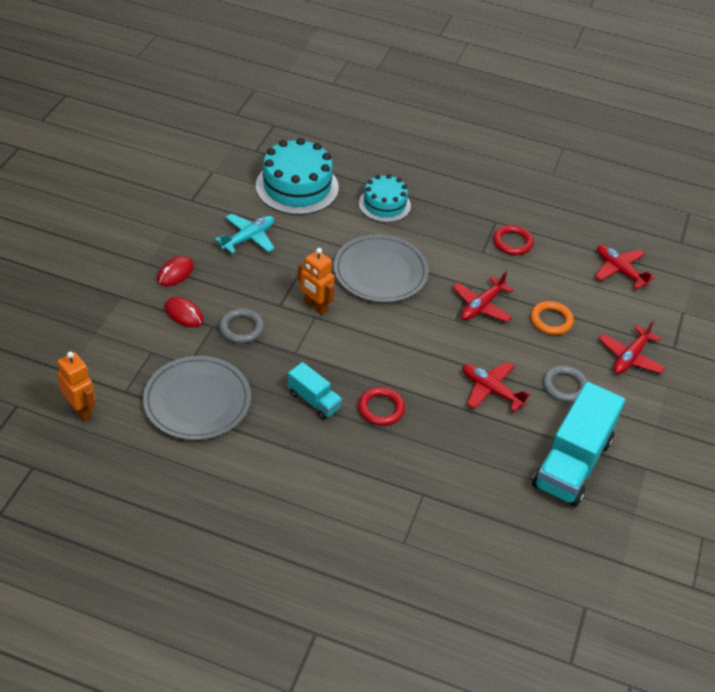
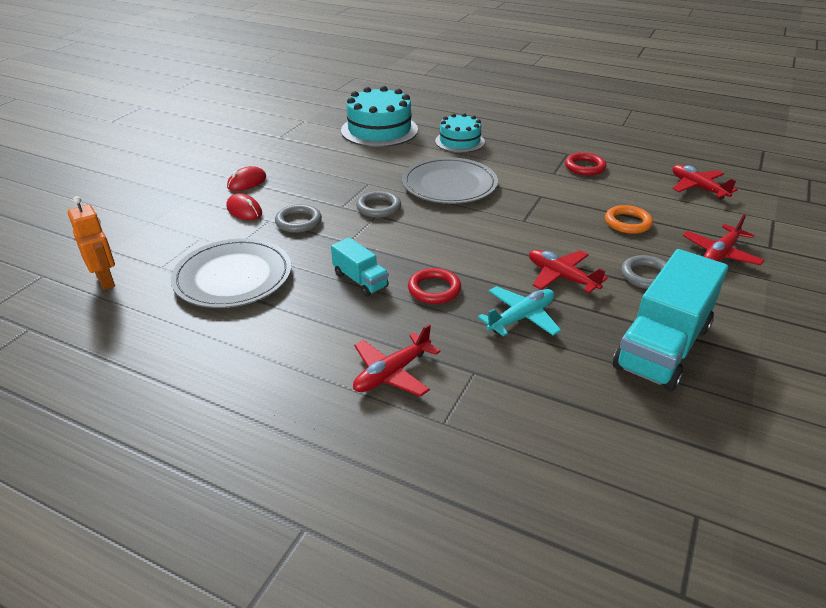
camera: 10 degrees right, 10 degrees down
(248, 238) = (325, 161): turquoise plane -> turquoise plane (521, 318)
(315, 306) = (378, 208): orange robot -> grey ring
(481, 306) = (552, 210): red plane -> red plane (392, 373)

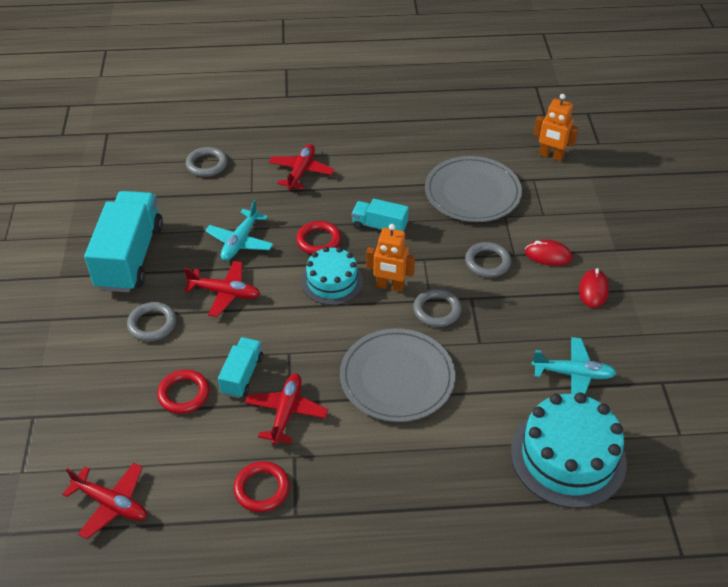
camera: 150 degrees right, 10 degrees up
(327, 153) = (573, 374): none -> turquoise plane
(400, 233) = (390, 286): none -> orange robot
(459, 141) = (448, 478): turquoise cake -> turquoise cake (332, 281)
(516, 439) = (207, 164): none -> grey ring
(572, 219) = (242, 375): none -> turquoise truck
(627, 223) = (184, 394): orange ring -> red ring
(720, 254) = (85, 384): red plane -> red plane (286, 412)

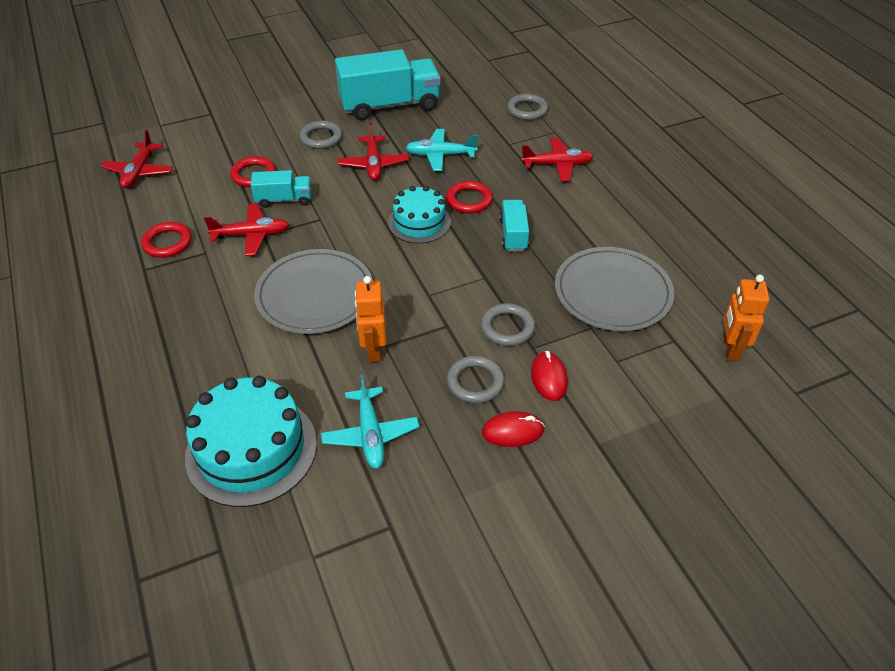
camera: 70 degrees right, 0 degrees up
(390, 286) = (432, 262): orange robot -> orange robot (374, 350)
(437, 310) = (416, 303): grey ring -> grey ring (475, 382)

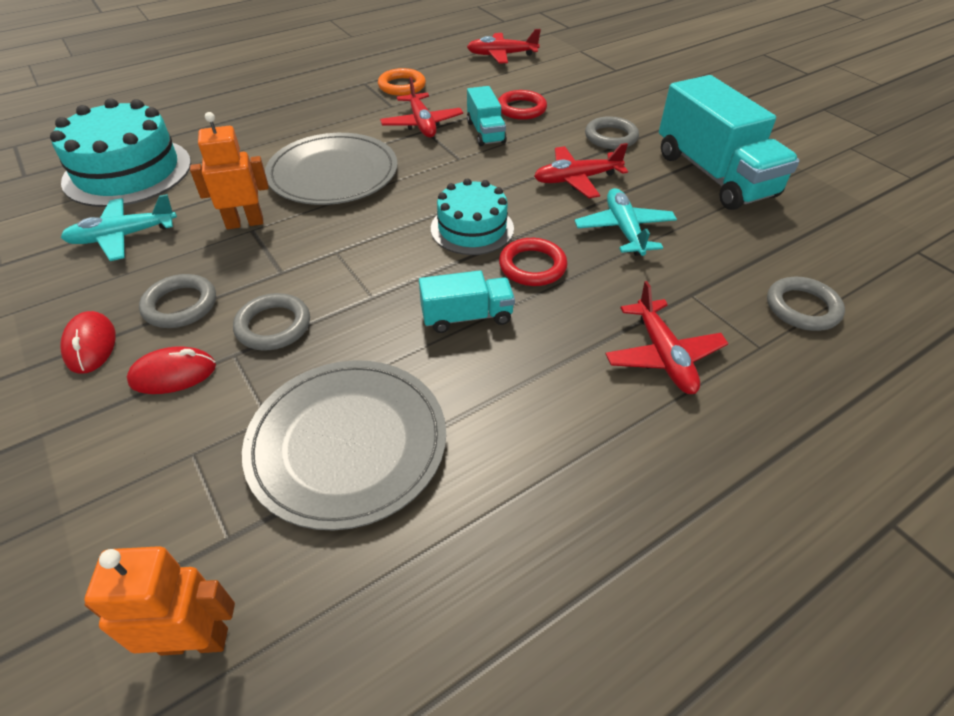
camera: 80 degrees right, 0 degrees up
(167, 243) = (402, 86): red ring -> orange ring

